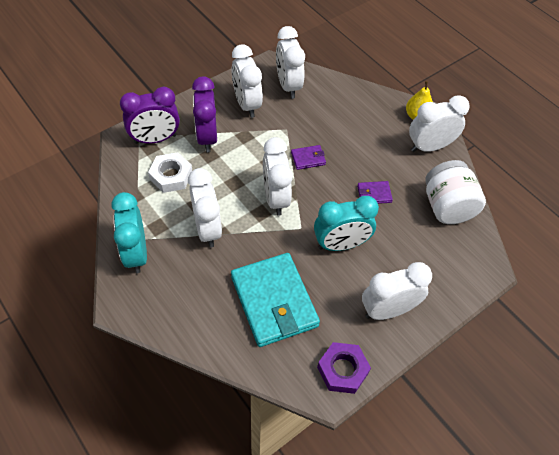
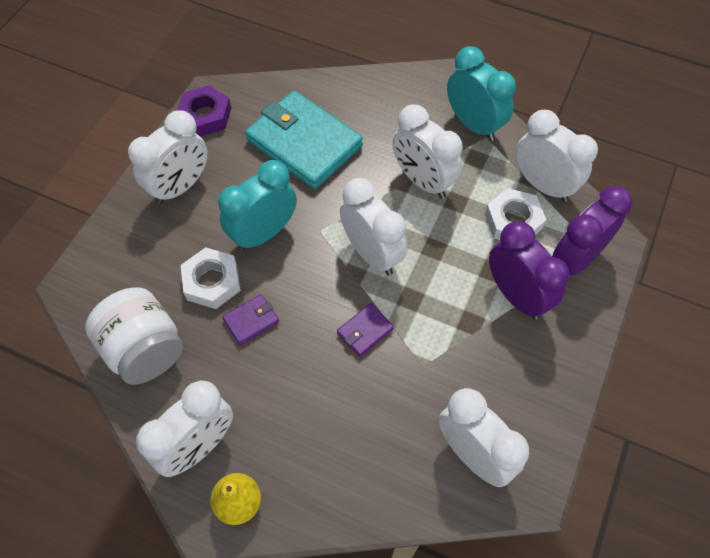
camera: 155 degrees right, 5 degrees up
(247, 104) = (507, 380): white clock -> white clock (543, 185)
(390, 228) = (212, 282): none -> white nut

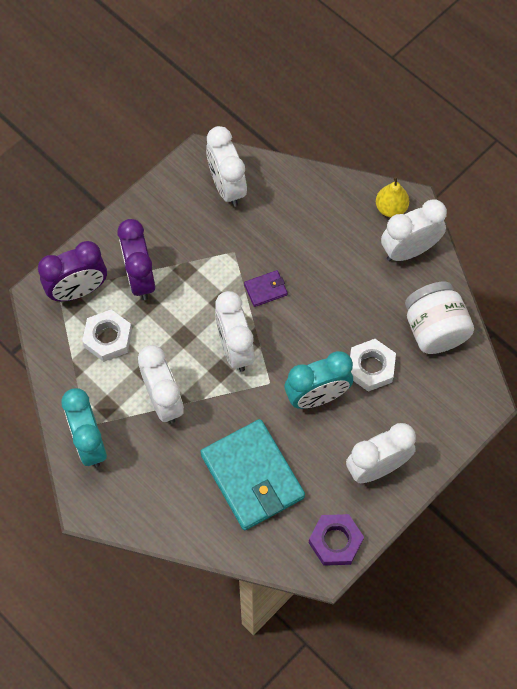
camera: 160 degrees left, 5 degrees up
(251, 320) = (348, 326): purple wallet -> none
(543, 185) = (64, 362): white clock -> none

